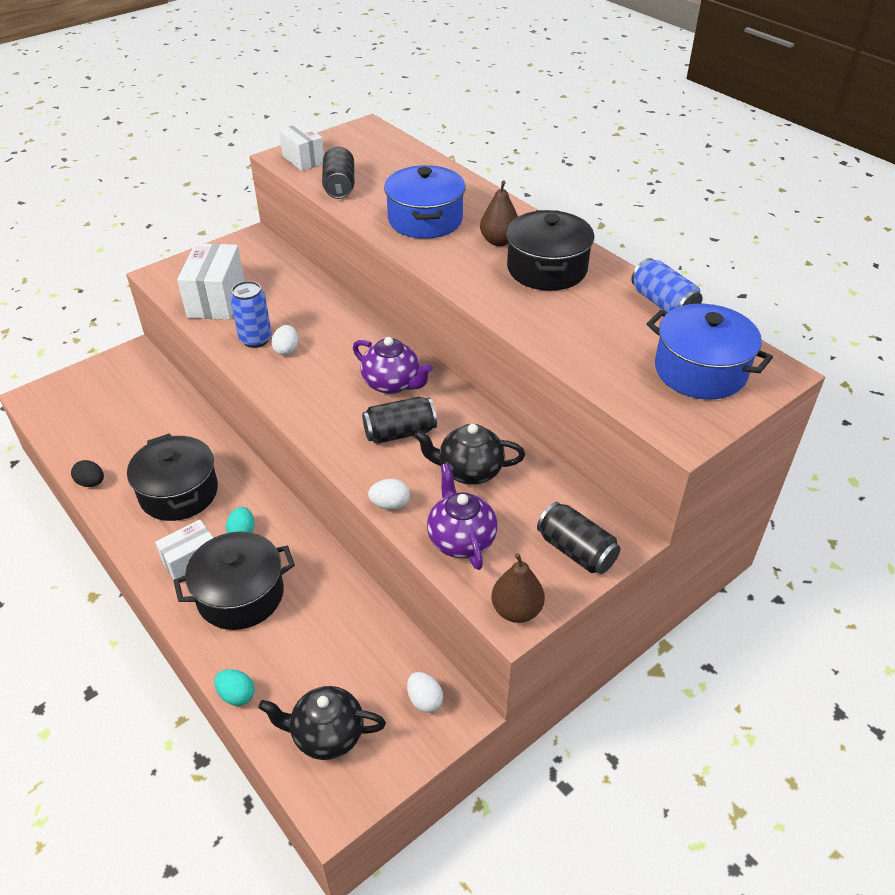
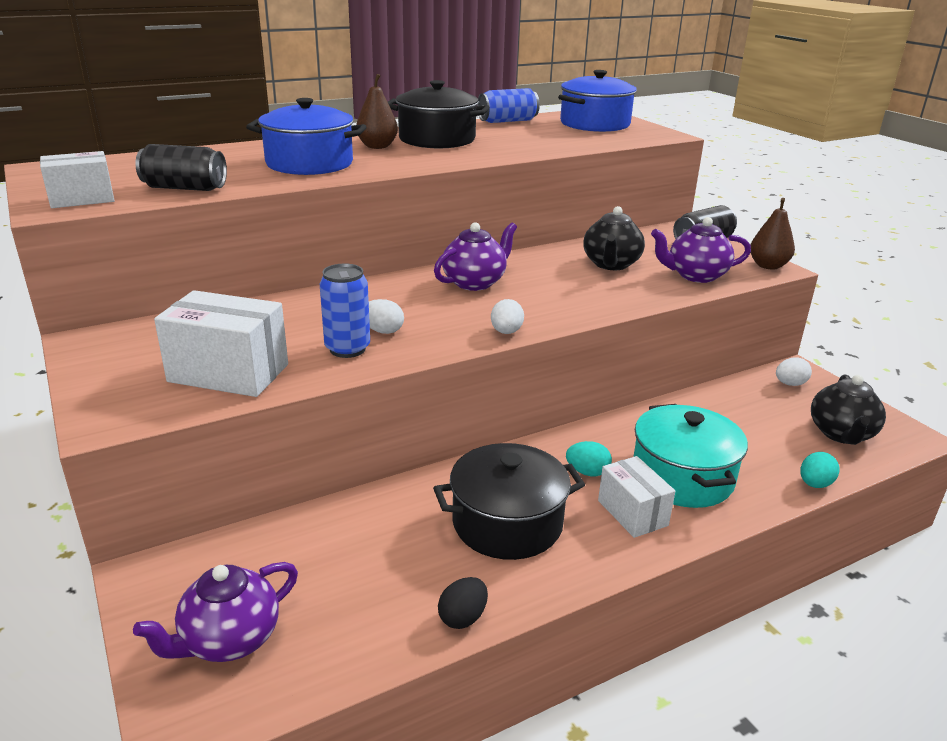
camera: 80 degrees left, 15 degrees down
(83, 397) = (229, 640): none -> purple teapot
(240, 595) = (682, 477): black pot -> turquoise pot
(390, 504) = (654, 298): white egg -> white egg (506, 332)
(400, 433) = (553, 286): black can -> none

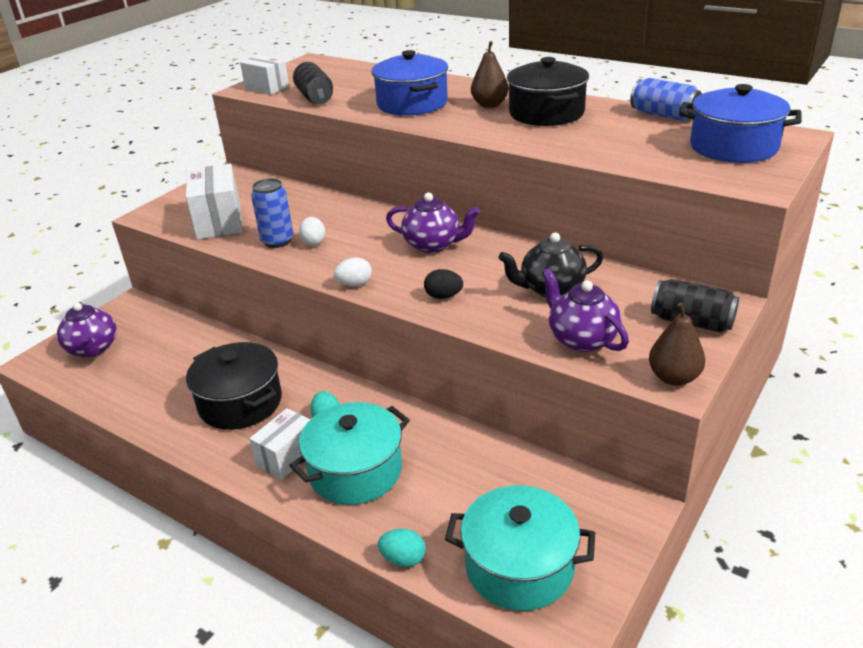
camera: 65 degrees right, 5 degrees up
(229, 640) = (93, 349): purple teapot -> purple teapot turned 135 degrees counterclockwise
(463, 617) = (139, 417): black egg -> black egg (443, 296)
(790, 384) = (597, 508): white egg -> none
(841, 434) = (519, 566): black teapot -> turquoise pot

